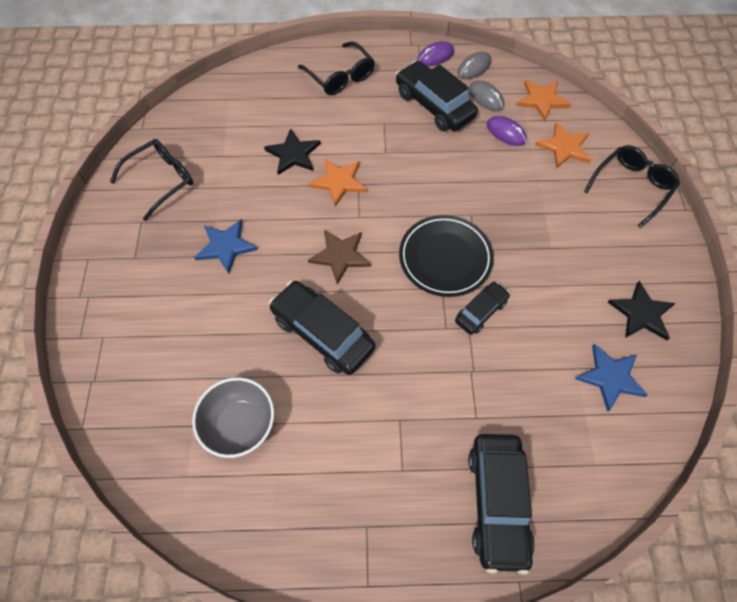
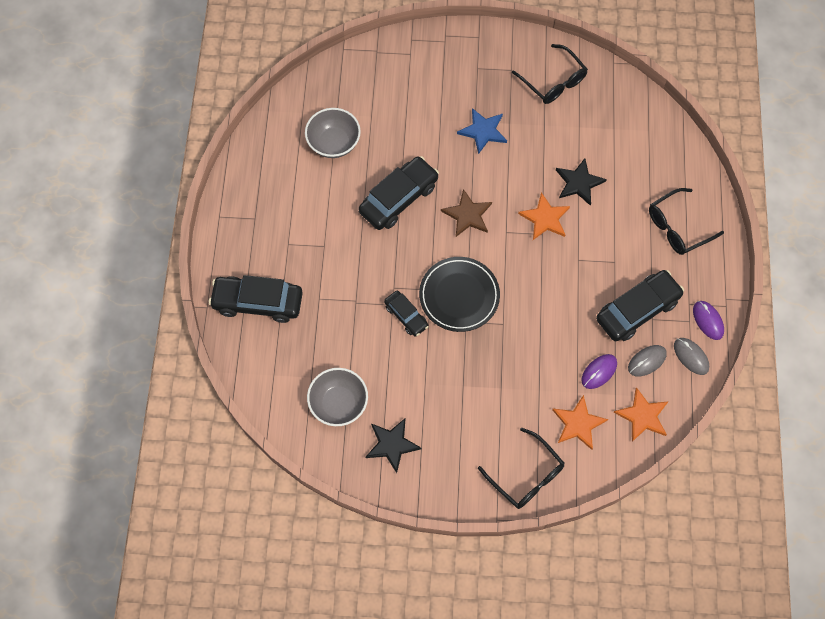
camera: 95 degrees right, 5 degrees up
(610, 377) = (339, 403): blue star -> grey bowl

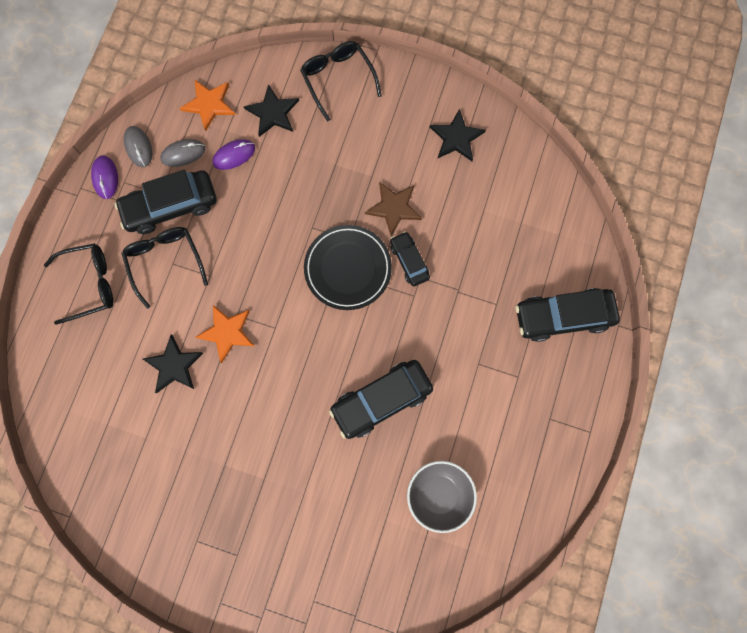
camera: 165 degrees left, 10 degrees up
(258, 302) = (562, 316): black car -> black car turned 150 degrees clockwise
(339, 403) = (499, 189): grey bowl -> none
(467, 215) = (310, 359): brown star -> brown star (394, 208)
(483, 131) = (259, 462): blue star -> none
(553, 81) = (152, 509): black glasses -> black glasses (165, 262)
(578, 424) = (273, 113): orange star -> black star

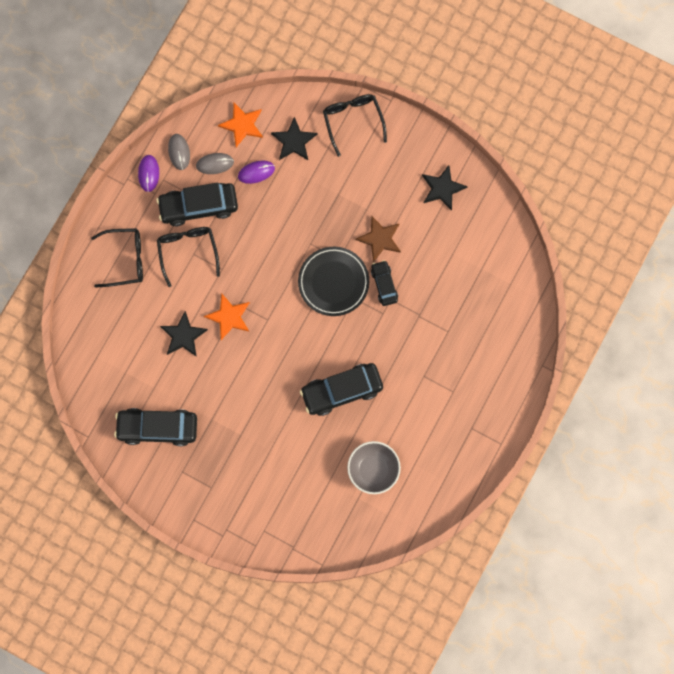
camera: 10 degrees right, 0 degrees up
(562, 316) = (498, 350): black car -> black car (157, 428)

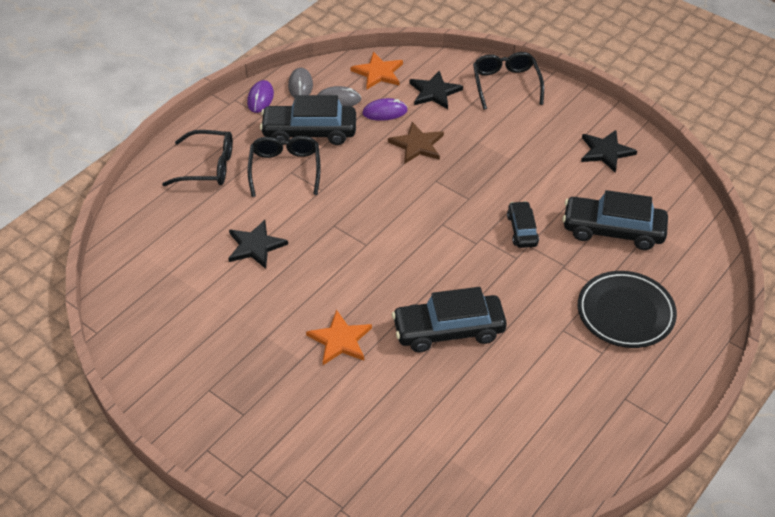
camera: 10 degrees right, 30 degrees down
(157, 428) = (191, 336): black car -> black car (613, 230)
(229, 317) = (318, 235): orange star -> orange star (340, 340)
(333, 282) = (458, 219): black plate -> black plate (625, 313)
(373, 470) = (478, 427): grey bowl -> none
(379, 239) = (522, 187): brown star -> brown star (417, 145)

